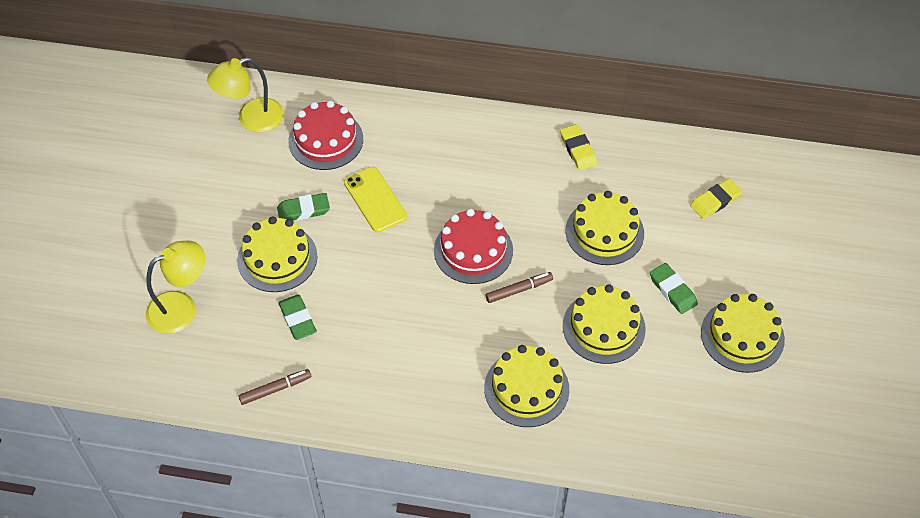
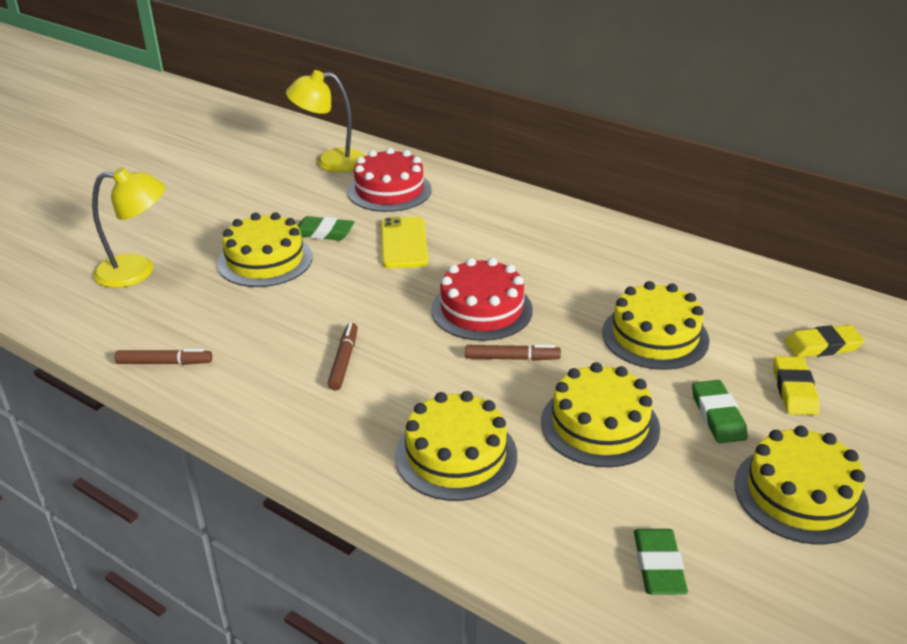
camera: 25 degrees right, 20 degrees down
(297, 319) = (242, 312): green eraser -> green eraser (658, 566)
(404, 337) = (343, 361): none -> brown marker
(578, 149) = (663, 260): yellow eraser -> yellow eraser (794, 390)

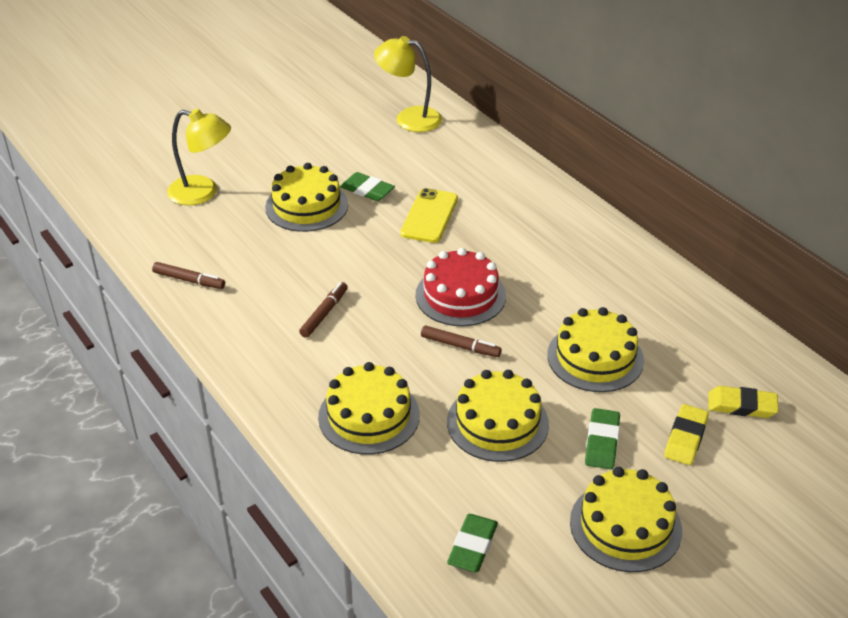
camera: 20 degrees right, 5 degrees up
(389, 190) = (445, 160): red cake -> none

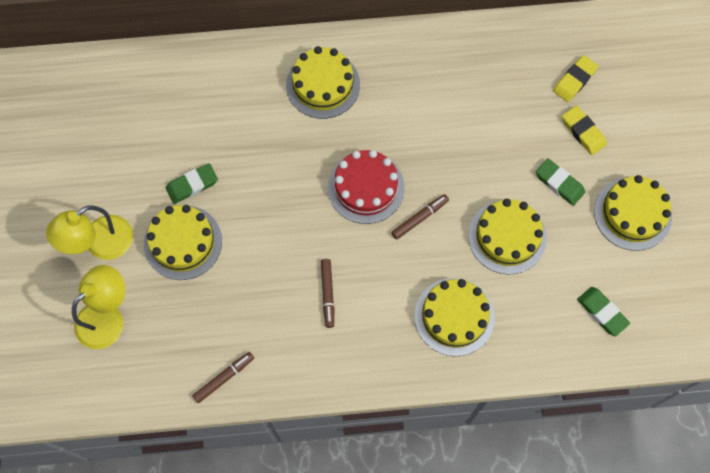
camera: 60 degrees left, 30 degrees up
(324, 313) = (328, 294): brown marker -> brown marker turned 150 degrees counterclockwise
(409, 118) = (110, 98): yellow lamp -> yellow lamp (100, 244)
(429, 216) = (257, 157): yellow phone -> none
(595, 357) = (482, 138): yellow cake -> yellow cake (323, 85)

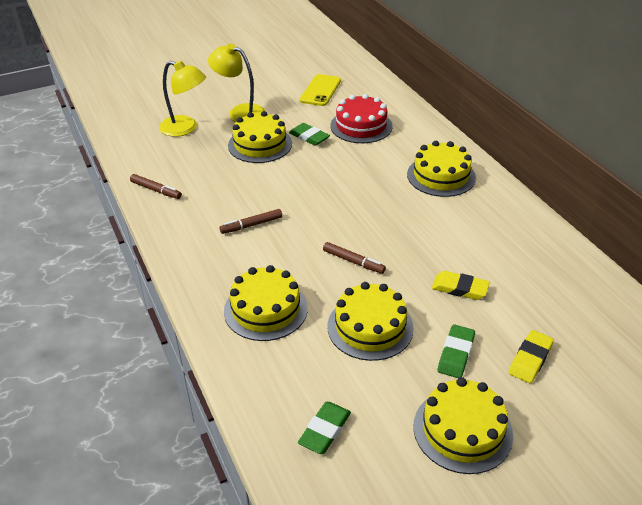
camera: 70 degrees right, 30 degrees down
(95, 137) = (320, 90): none -> yellow phone
(366, 187) = (363, 222): red cake -> red cake (361, 126)
(574, 80) = (585, 337): yellow eraser -> yellow eraser (460, 288)

